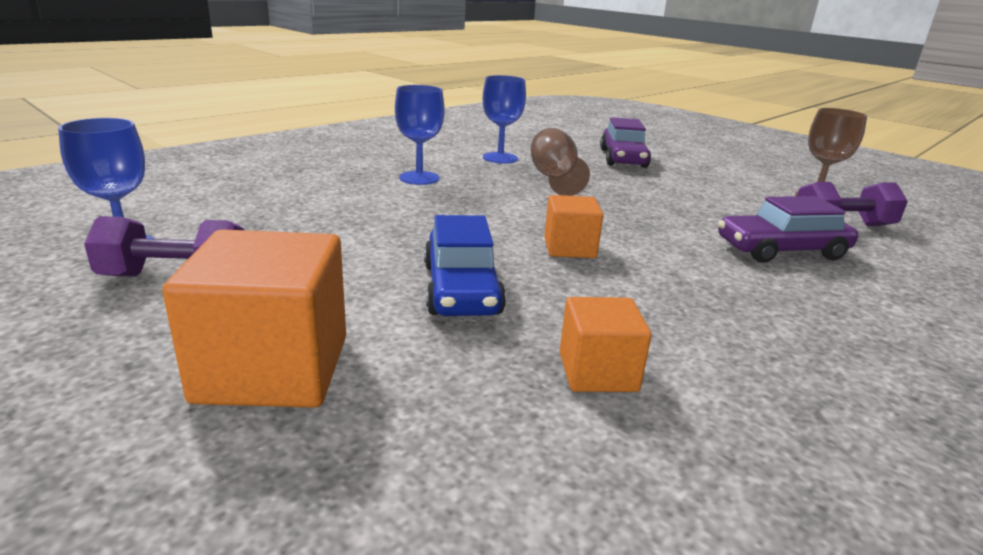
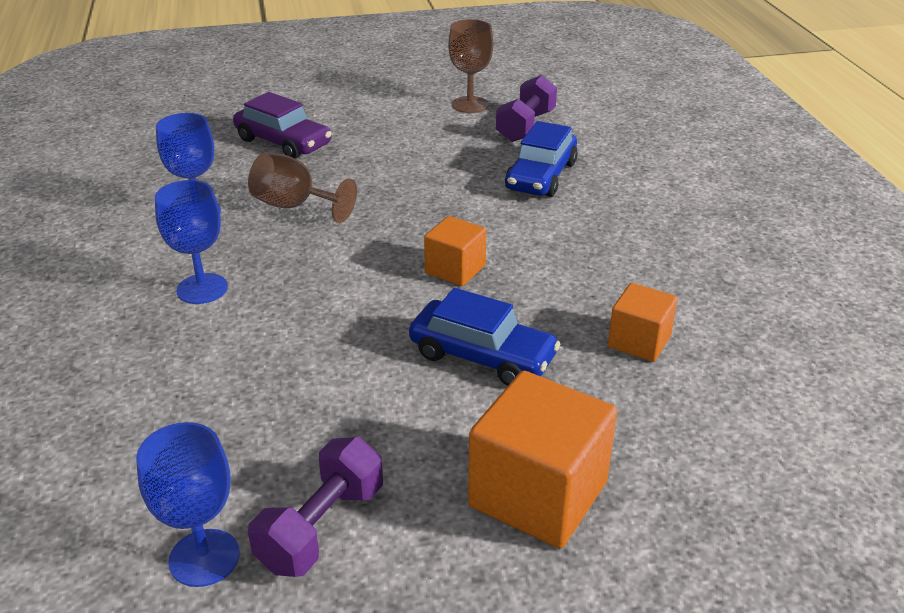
camera: 55 degrees left, 10 degrees up
(781, 250) = (541, 176): purple car -> blue car

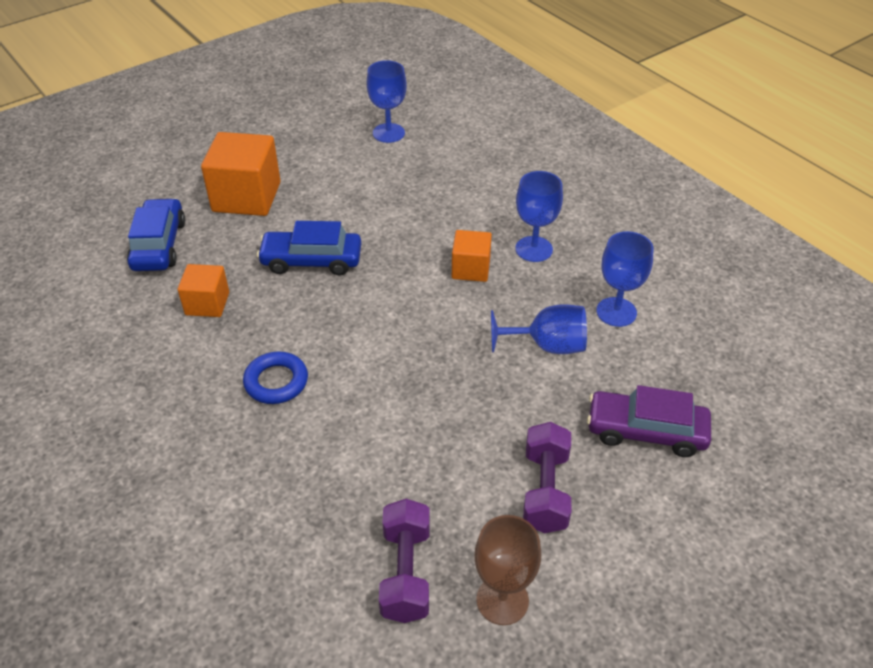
camera: 155 degrees right, 10 degrees up
(294, 206) = (547, 346): brown goblet -> blue goblet
(321, 527) = (346, 156): purple dumbbell -> purple dumbbell (545, 490)
(455, 269) = (368, 323): orange cube -> orange cube (471, 269)
(541, 176) = (347, 473): blue car -> blue car (159, 245)
(579, 247) = (276, 382): none -> blue ring

